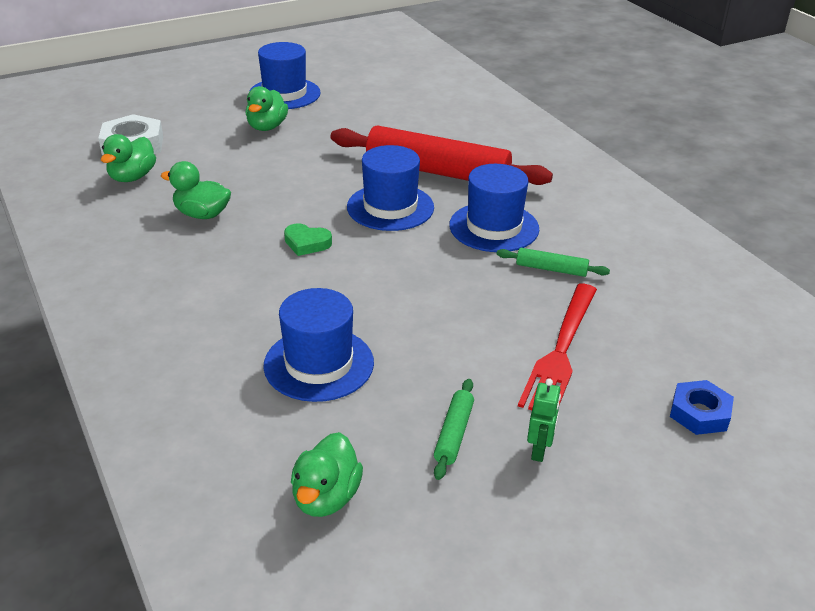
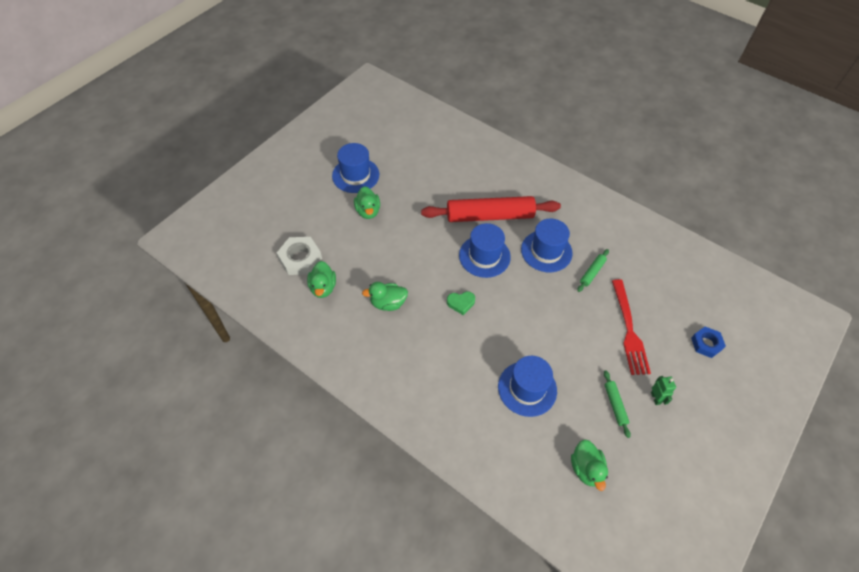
camera: 25 degrees left, 20 degrees up
(551, 269) = (592, 272): green rolling pin -> green rolling pin turned 45 degrees counterclockwise

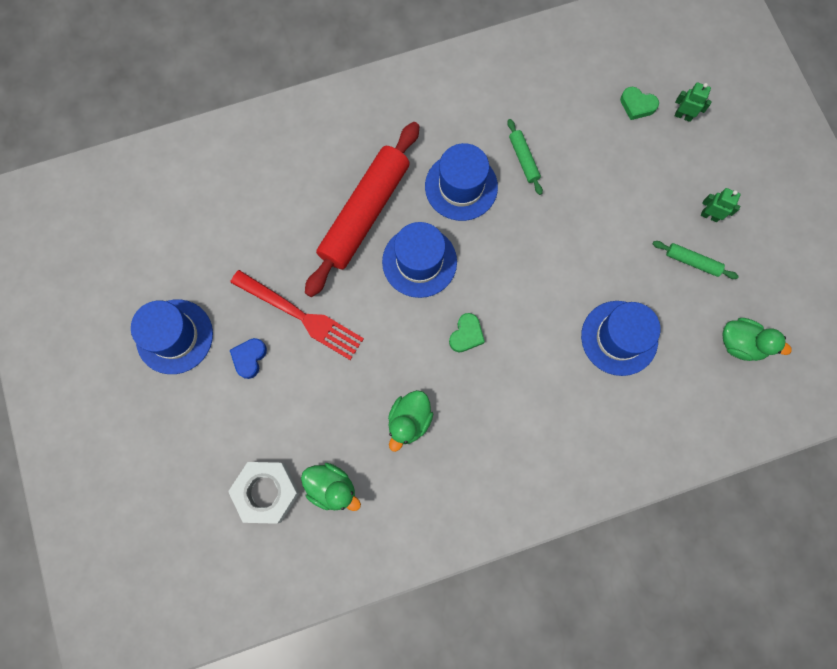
camera: 55 degrees left, 20 degrees up
(368, 211) = (249, 358): green duck -> blue heart
(629, 331) = (620, 179): red fork -> red fork (302, 316)
(686, 313) = (637, 105): none -> green heart
(706, 344) = (683, 116): blue nut -> green robot

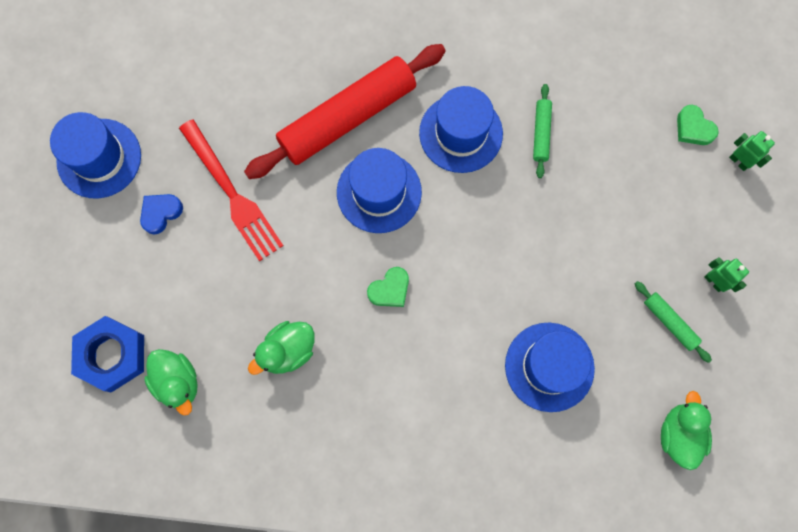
camera: 25 degrees right, 0 degrees up
(266, 492) = (112, 355): white nut -> blue nut
(740, 344) = (679, 434): green duck -> green duck turned 135 degrees counterclockwise

